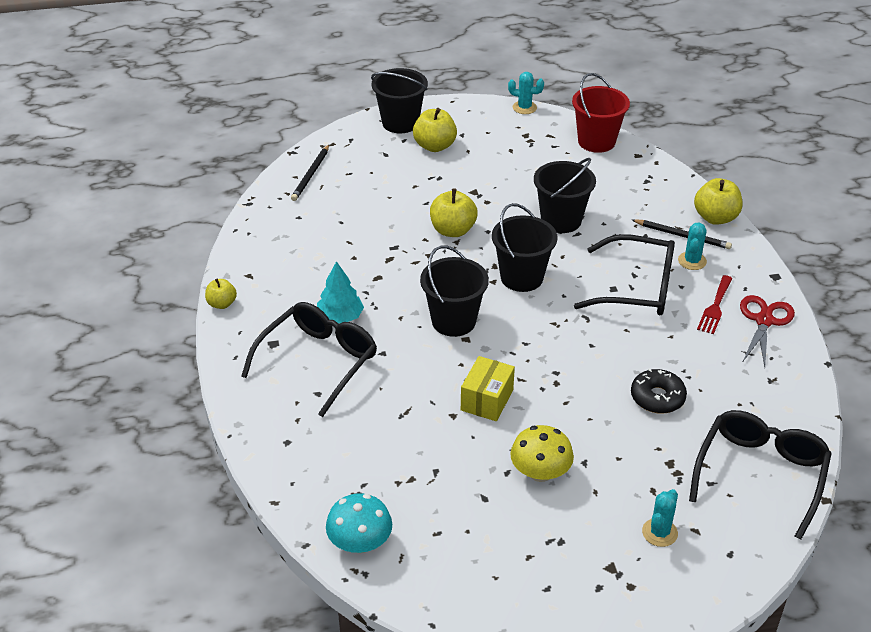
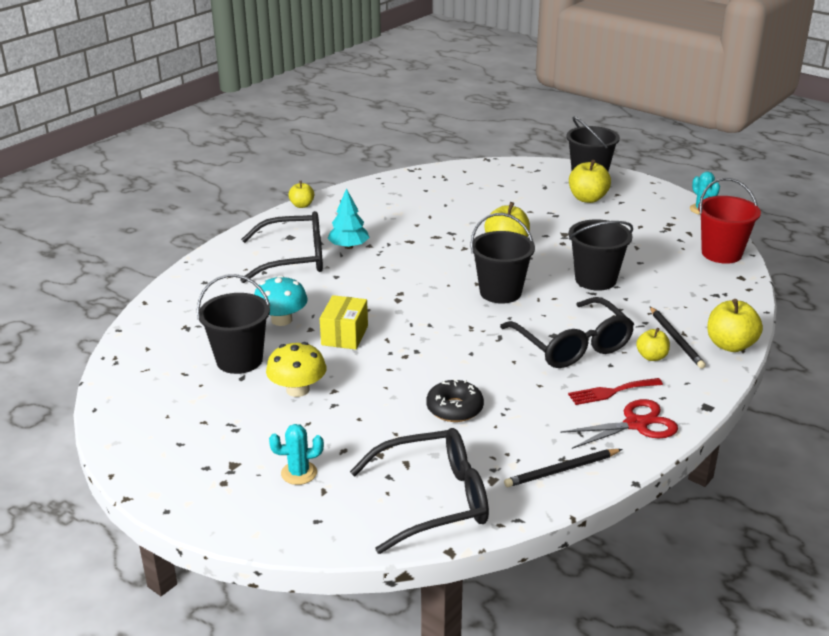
camera: 50 degrees right, 10 degrees down
(311, 174) = (476, 174): black pencil -> black pencil (562, 470)
(360, 542) = (142, 348): turquoise mushroom -> turquoise mushroom (281, 320)
(453, 321) = (409, 287): black bucket -> black bucket (239, 360)
(487, 400) = (344, 335): yellow box -> yellow box turned 60 degrees counterclockwise
(692, 261) = (651, 357): turquoise cactus -> yellow apple

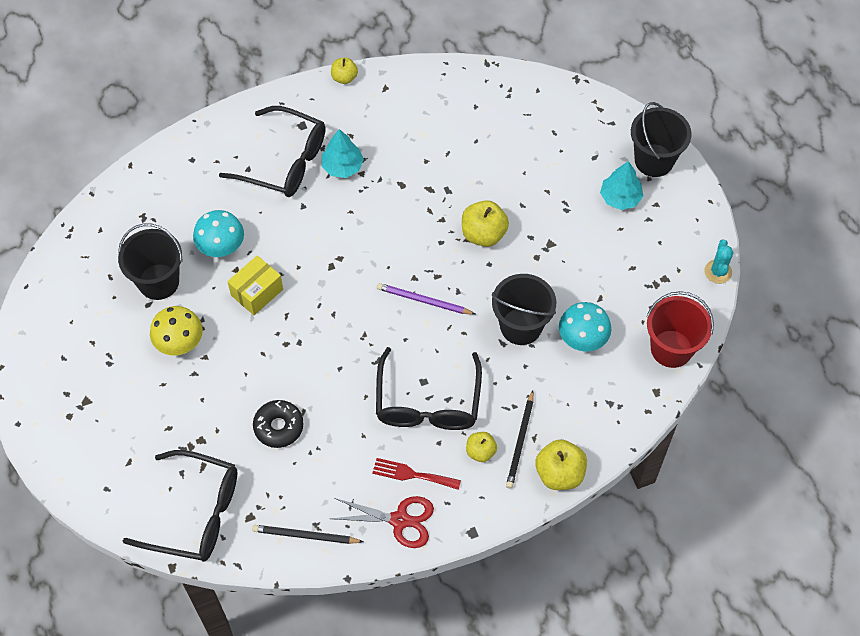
camera: 30 degrees right, 30 degrees up
(299, 473) = (124, 435): turquoise cactus -> none
(500, 292) = (424, 301): black bucket -> purple pencil
(587, 198) = (620, 197): yellow apple -> turquoise tree
(650, 269) = (583, 337): none -> turquoise mushroom

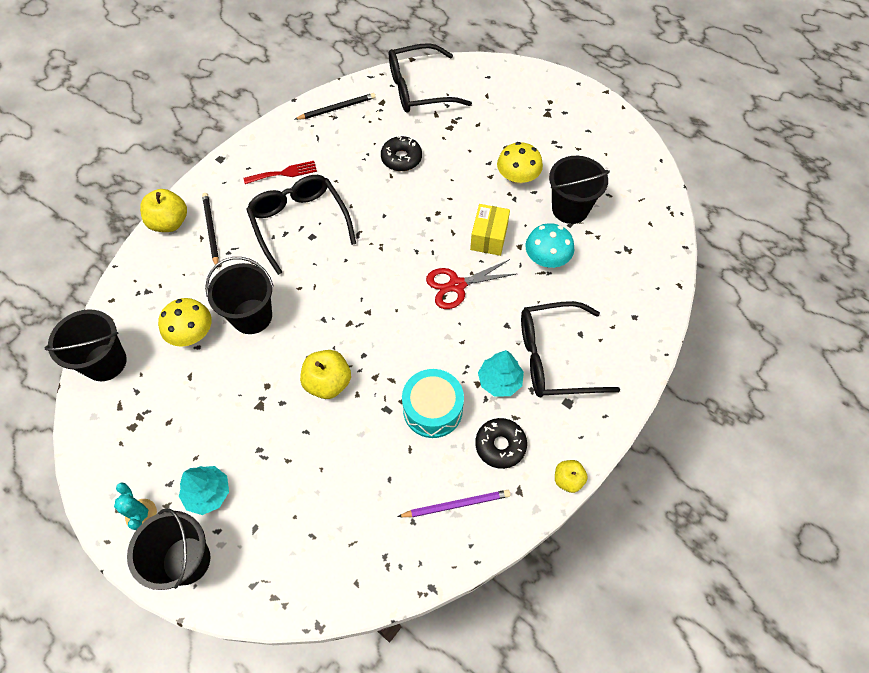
camera: 150 degrees right, 0 degrees up
(377, 122) = (500, 445): none -> black donut
(400, 520) = (276, 143): red scissors -> red scissors (457, 285)
(411, 172) = (433, 409): none -> turquoise drum
(424, 301) = (348, 297): purple pencil -> purple pencil (456, 504)
(480, 451) = (239, 209): yellow apple -> none
(583, 337) = (192, 333): turquoise mushroom -> yellow mushroom
(671, 348) = (105, 362): red bucket -> black bucket
(718, 272) = (78, 461): turquoise cactus -> turquoise cactus (141, 514)

